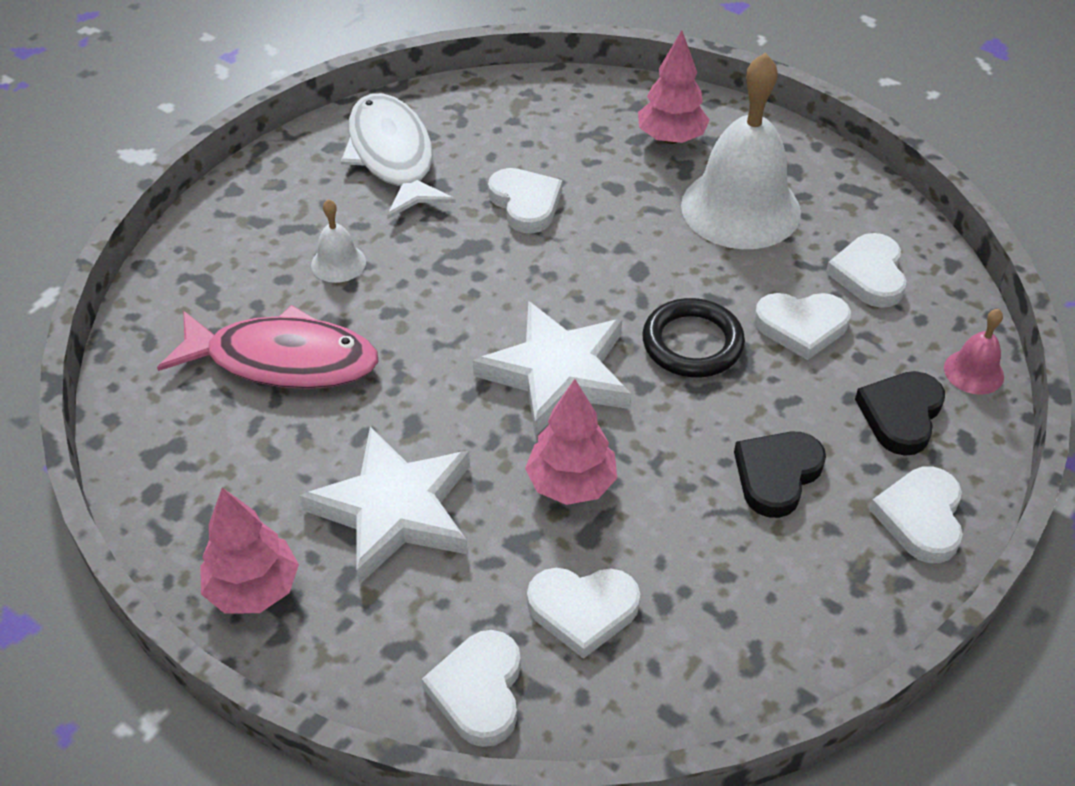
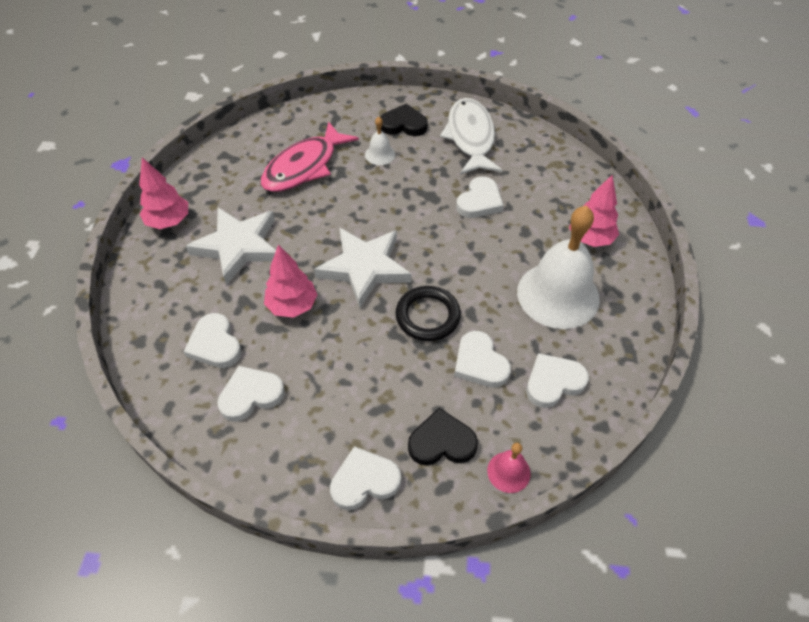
camera: 60 degrees right, 5 degrees up
(283, 360) = (304, 167): pink fish -> pink fish turned 60 degrees clockwise
(392, 156) = (470, 137): white fish -> white fish turned 45 degrees counterclockwise
(479, 691) = (149, 324): white heart -> white heart (251, 395)
(777, 475) = (353, 394): black heart -> black heart (403, 124)

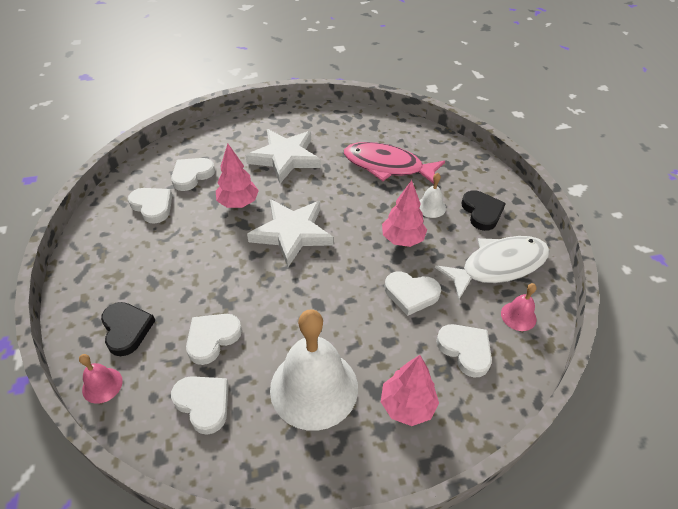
camera: 70 degrees right, 5 degrees down
(169, 222) = (294, 118): pink tree -> pink tree (402, 239)
(364, 481) = (87, 289): white heart -> white heart (465, 350)
(427, 316) = (254, 288): black ring -> none
(526, 145) = (518, 316): none -> pink bell

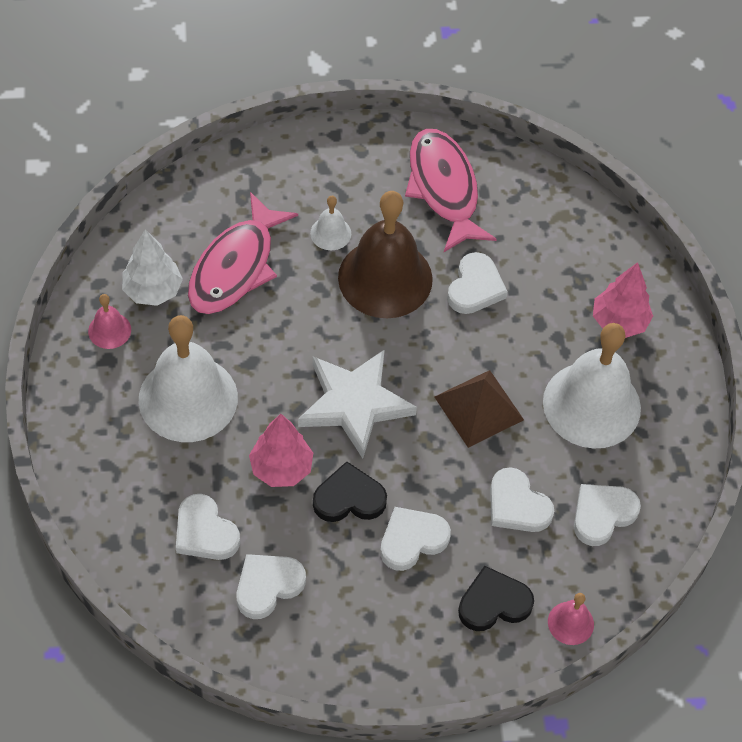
camera: 85 degrees left, 10 degrees up
(285, 158) = (188, 398): white star -> white bell
(299, 306) = (479, 408): none -> brown pyramid
(359, 135) = (153, 290): none -> white tree
(402, 239) = (385, 278): pink tree -> brown bell
(465, 350) = (558, 253): white heart -> white heart (412, 540)
(482, 212) = (350, 179): black heart -> black heart (349, 498)
(498, 266) = (444, 188): white fish -> pink fish
(518, 316) = (518, 191): pink bell -> pink bell (109, 330)

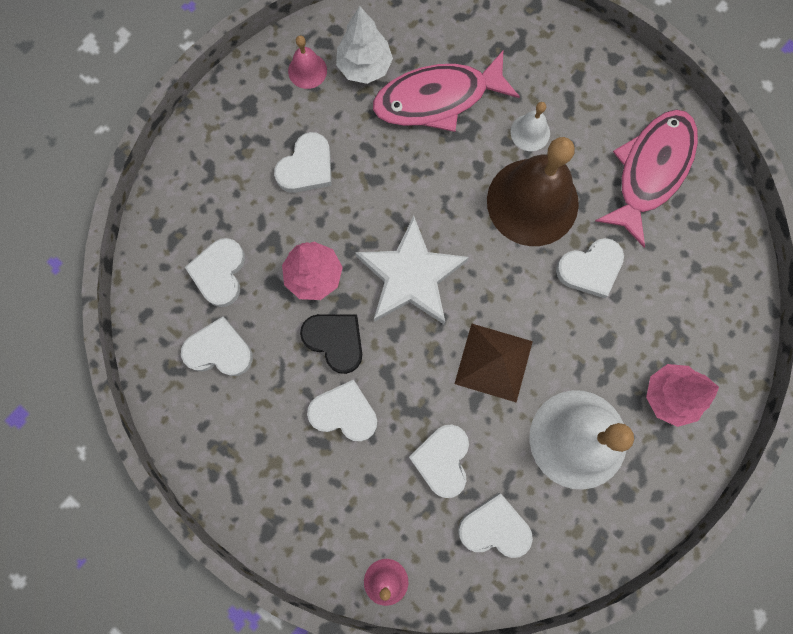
camera: 50 degrees right, 20 degrees up
(188, 398) = (307, 167): white bell -> white heart
(493, 603) = (350, 513): black heart -> none

